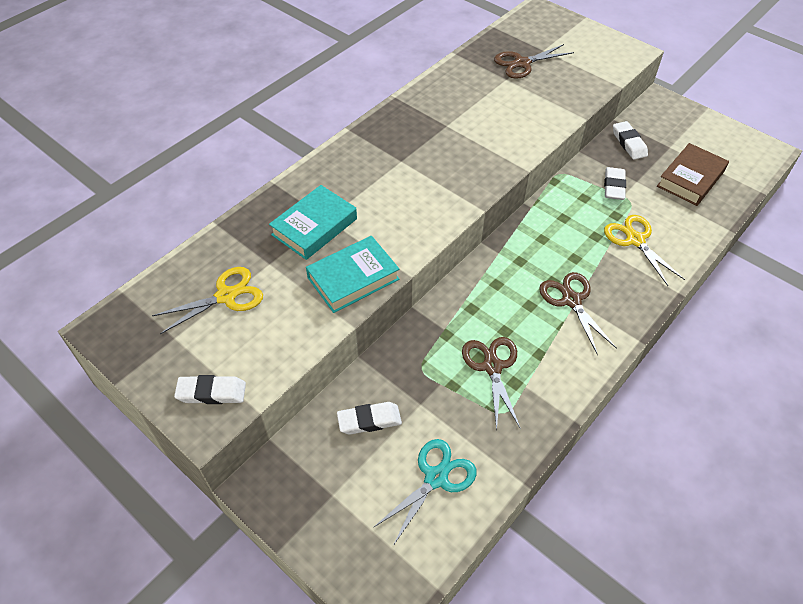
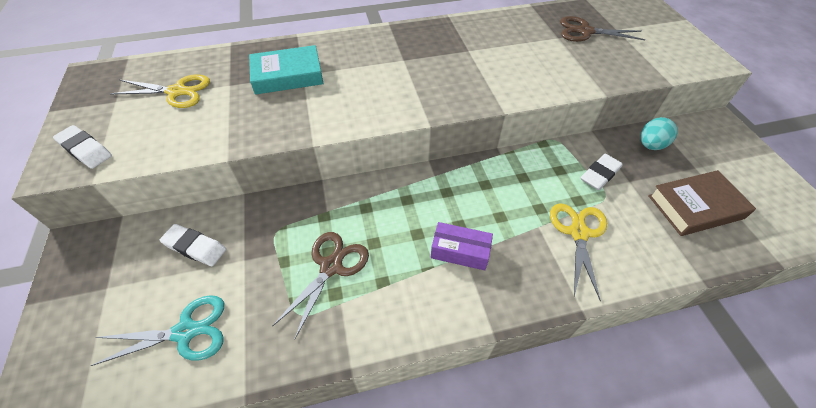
camera: 35 degrees right, 0 degrees up
(353, 278) = (270, 124): turquoise book -> none
(571, 300) = (460, 251): brown scissors -> purple box
(629, 143) = (650, 145): white eraser -> turquoise egg

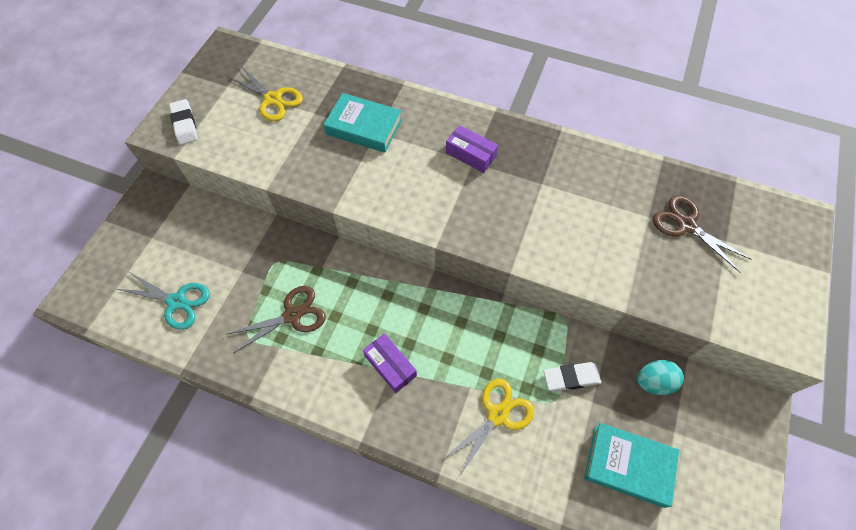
camera: 35 degrees right, 10 degrees up
(195, 247) = (218, 241): white eraser -> none
(397, 56) = (470, 154): none -> purple box
(695, 207) = (628, 465): brown book -> turquoise book

